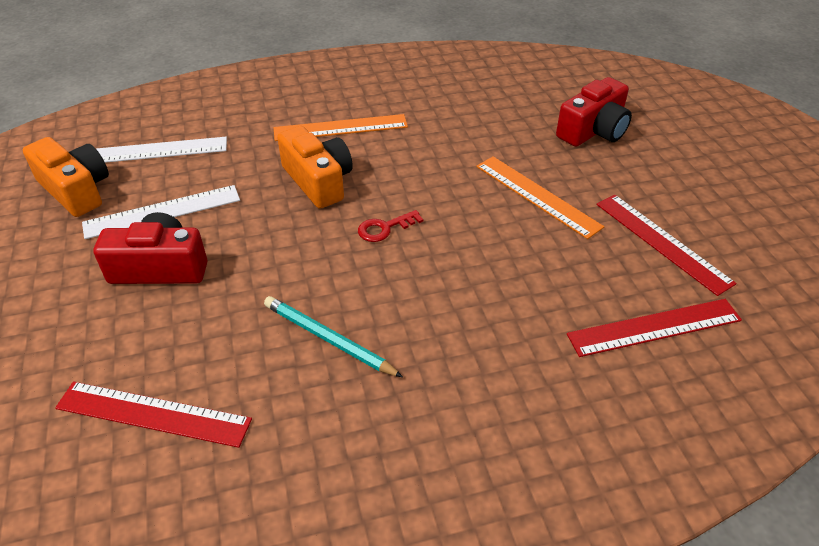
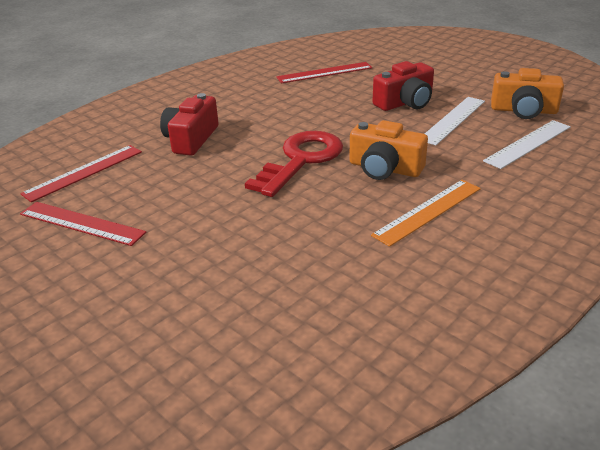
camera: 150 degrees right, 10 degrees down
(329, 339) = (276, 110): turquoise pencil -> none
(385, 228) = (301, 160): red key -> red key, size x2.36
(537, 195) = (202, 221): orange ruler -> none
(593, 130) = (175, 311): red camera -> red camera (191, 139)

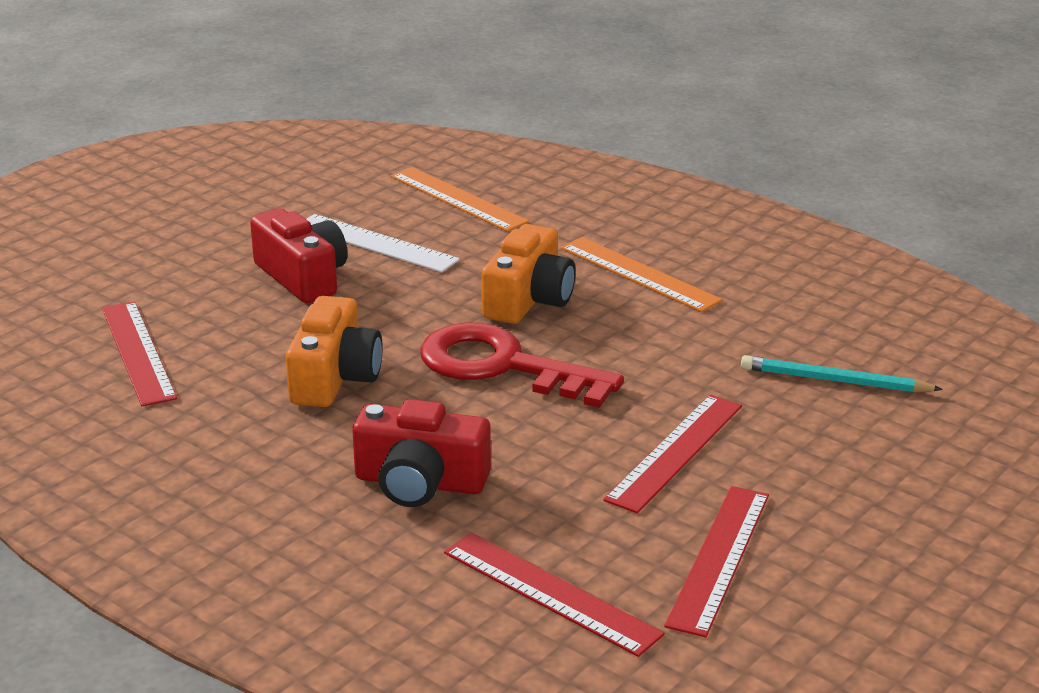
camera: 95 degrees left, 5 degrees down
(192, 214) = (675, 452): none -> red ruler
(263, 292) = (835, 380): none -> turquoise pencil
(523, 110) = (352, 191): orange camera -> orange camera (334, 377)
(528, 144) = (458, 199): white ruler -> orange ruler

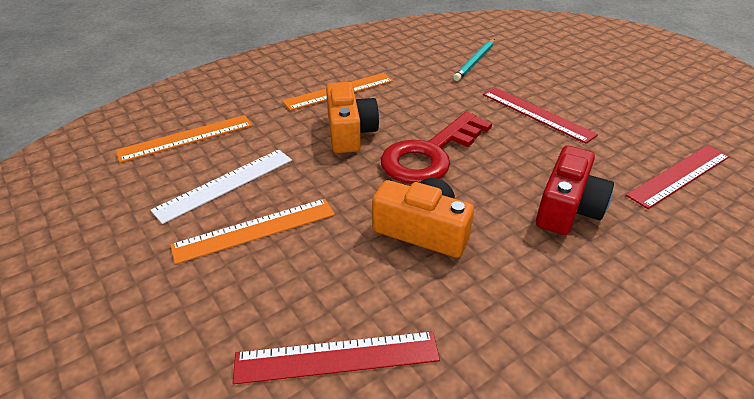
camera: 75 degrees left, 10 degrees up
(302, 277) = (255, 230): red camera -> orange ruler
(528, 299) = (349, 132): orange camera -> orange camera turned 45 degrees clockwise
(719, 558) = (635, 119): red ruler -> none

